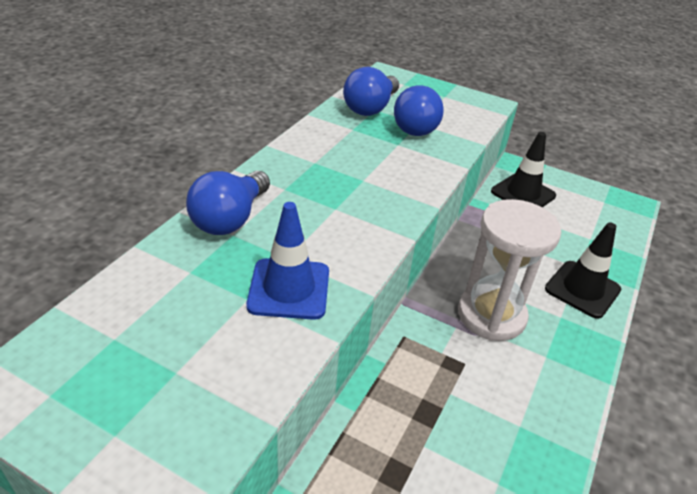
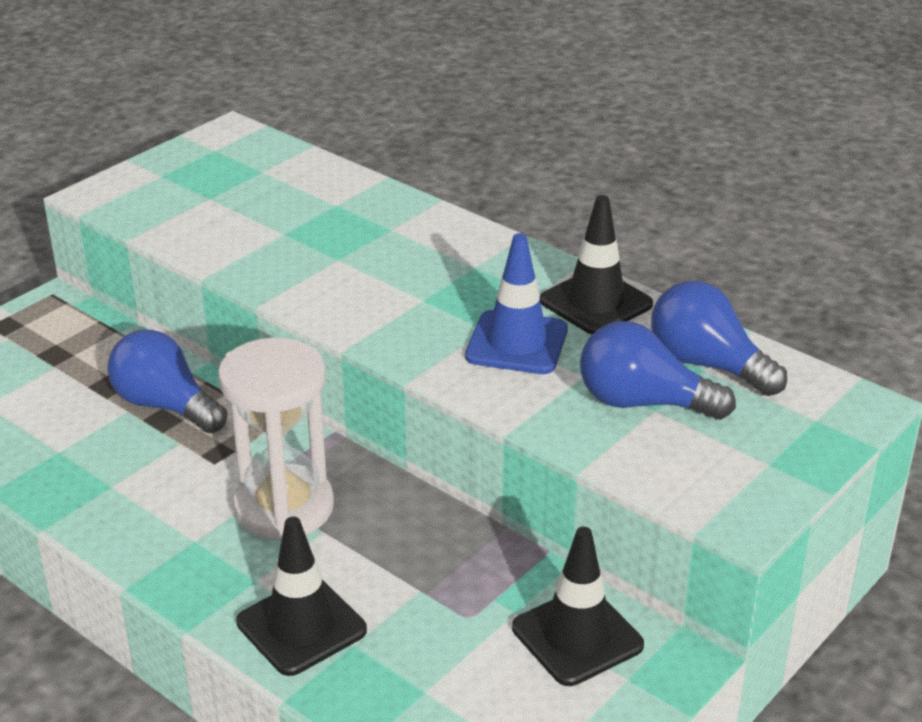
camera: 105 degrees right, 5 degrees down
(230, 219) = (419, 228): blue light bulb -> blue light bulb (166, 406)
(289, 289) = (287, 256): blue traffic cone -> blue traffic cone (517, 343)
(319, 140) = (595, 303): none -> black traffic cone

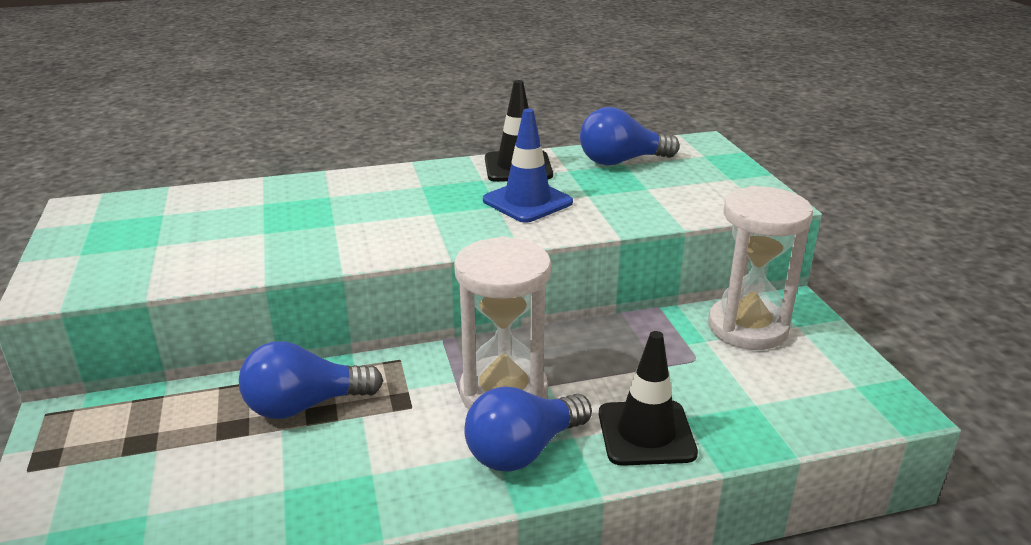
camera: 55 degrees left, 5 degrees down
(577, 636) = (747, 328): black traffic cone -> white hourglass
(643, 403) = (637, 189): blue light bulb -> blue light bulb (523, 450)

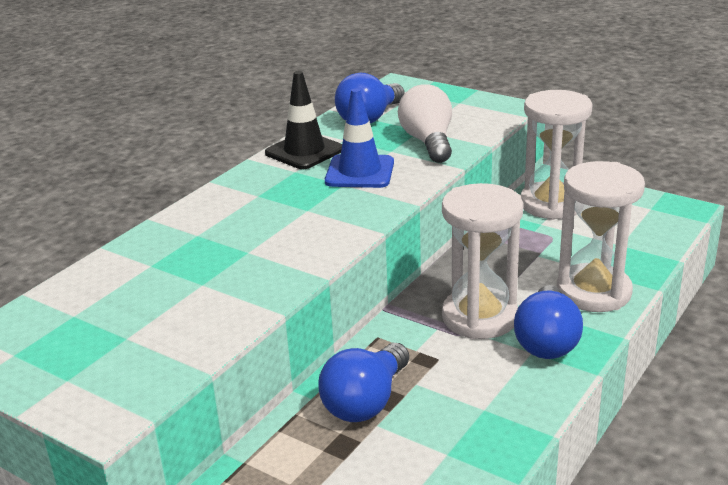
camera: 40 degrees left, 0 degrees up
(632, 201) = (428, 142): none -> white light bulb
(646, 433) = (593, 292): black traffic cone -> white hourglass

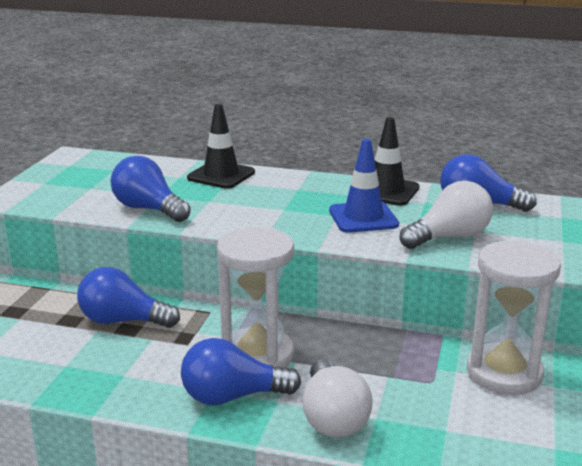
camera: 70 degrees right, 5 degrees down
(175, 236) = (221, 175): none -> black traffic cone
(242, 294) = (148, 209): none -> blue light bulb
(593, 292) = (333, 418): white hourglass -> white light bulb

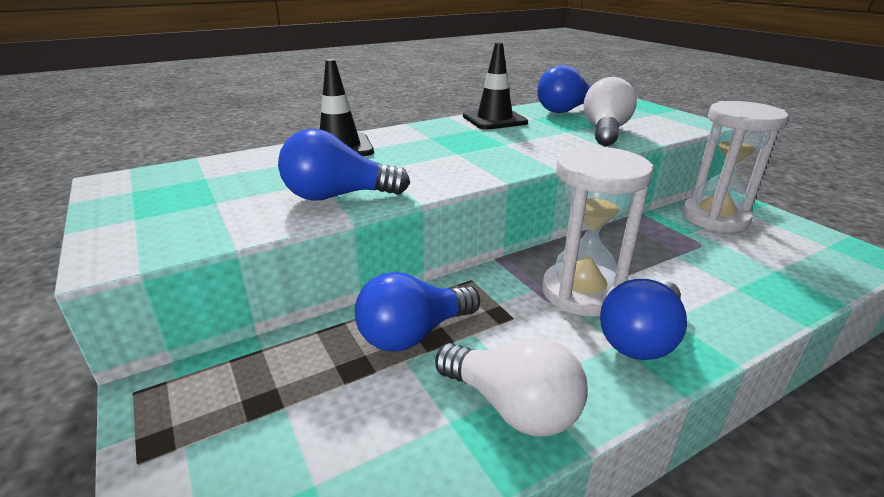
camera: 45 degrees left, 5 degrees up
(333, 418) = (723, 305): white light bulb -> white light bulb (512, 407)
(363, 218) = (526, 139): blue traffic cone -> none

